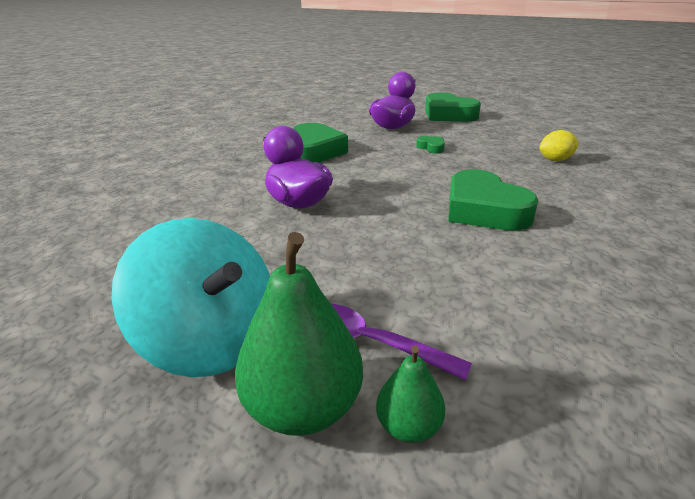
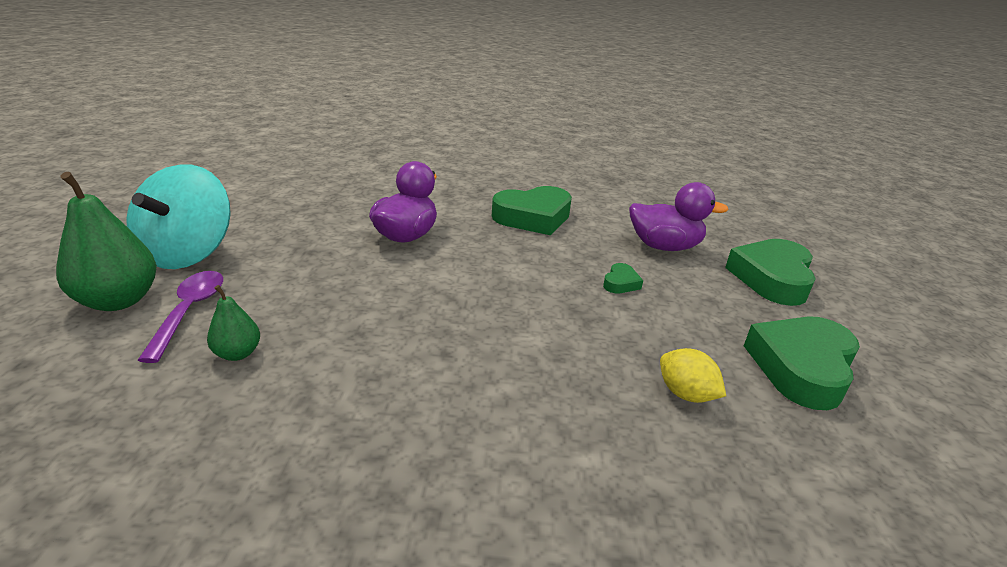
camera: 60 degrees right, 0 degrees up
(408, 426) = (95, 344): green pear -> green pear (238, 353)
(484, 210) = (457, 343): green heart -> green heart (801, 367)

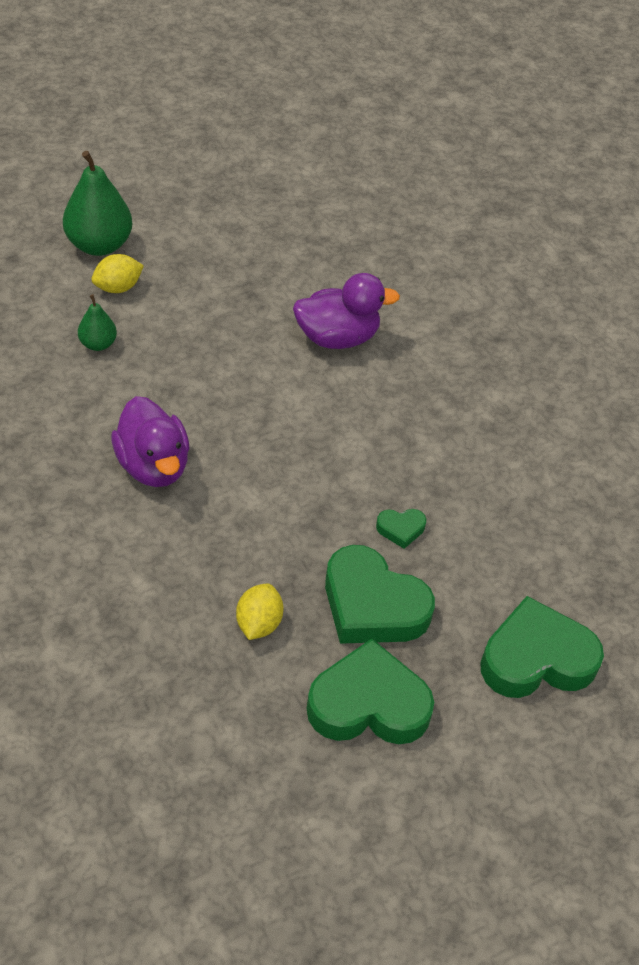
camera: 55 degrees right, 20 degrees up
(188, 253) = (182, 230): turquoise spinning top -> none
(189, 311) = (118, 287): purple spoon -> yellow lemon
(533, 217) = (474, 410): green heart -> green heart (372, 605)
(664, 246) = (519, 544): purple duck -> purple duck (153, 465)

